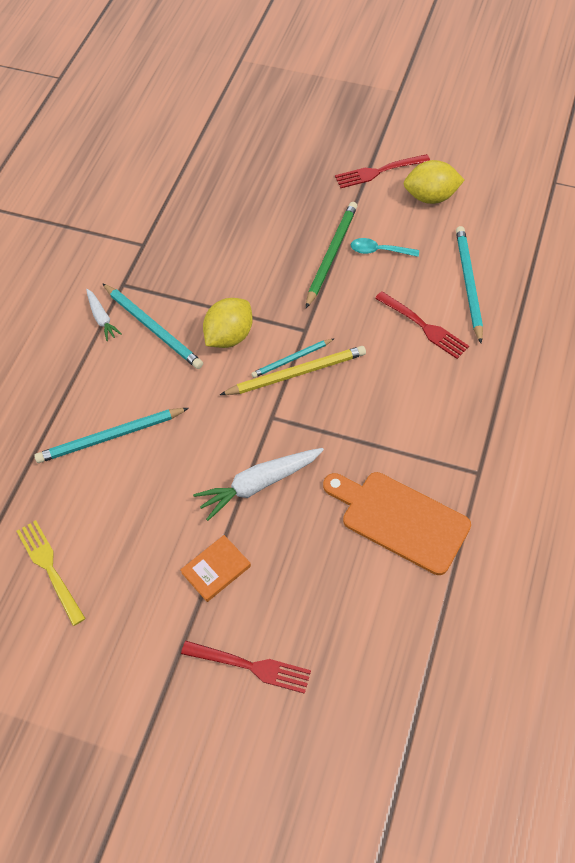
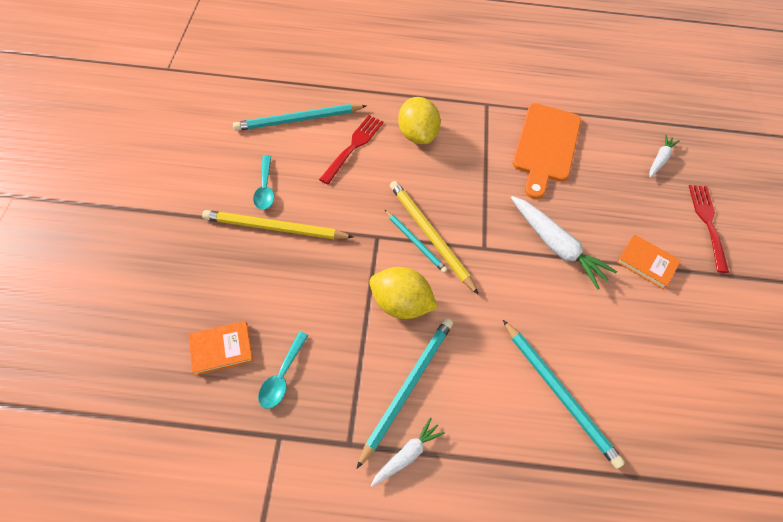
camera: 110 degrees left, 0 degrees up
(50, 569) = (719, 407): yellow fork -> none
(188, 249) = (282, 376): none -> turquoise spoon
(223, 215) = (221, 349): none -> orange book
(331, 254) = (275, 228): green pencil -> yellow pencil
(359, 653) = (659, 159): none -> white carrot
(379, 171) = (149, 200): red fork -> none
(431, 197) = (188, 154): yellow lemon -> yellow lemon (417, 135)

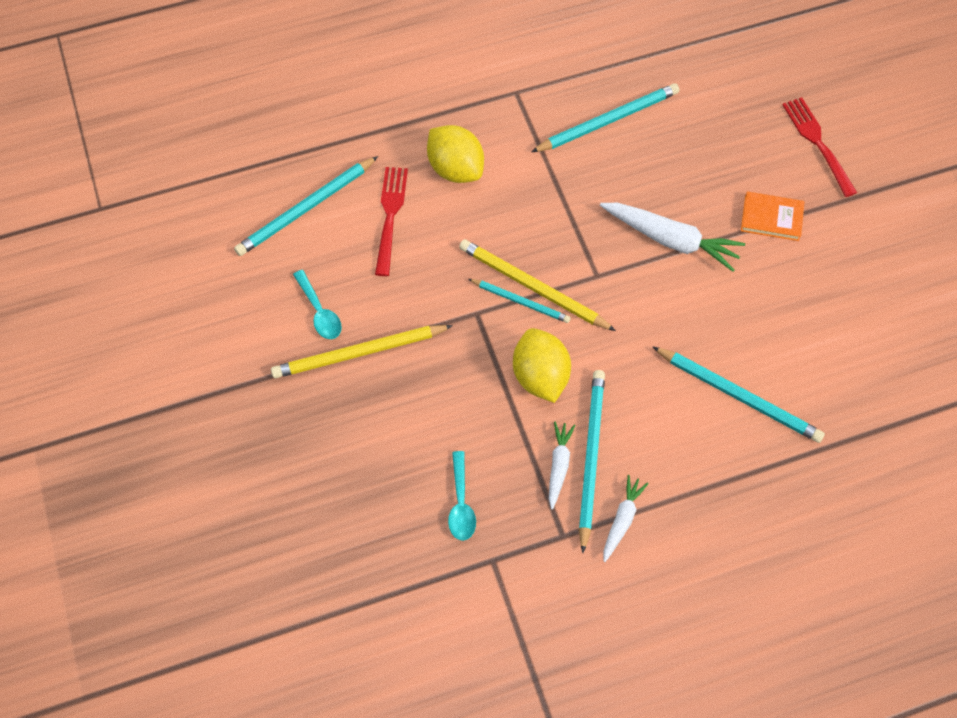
camera: 20 degrees left, 5 degrees up
(221, 349) = (383, 505): orange book -> none
(400, 304) = (540, 376): yellow lemon -> yellow lemon turned 75 degrees clockwise
(545, 146) = (608, 120): orange cutting board -> turquoise pencil
(659, 159) = (740, 84): white carrot -> white carrot (558, 465)

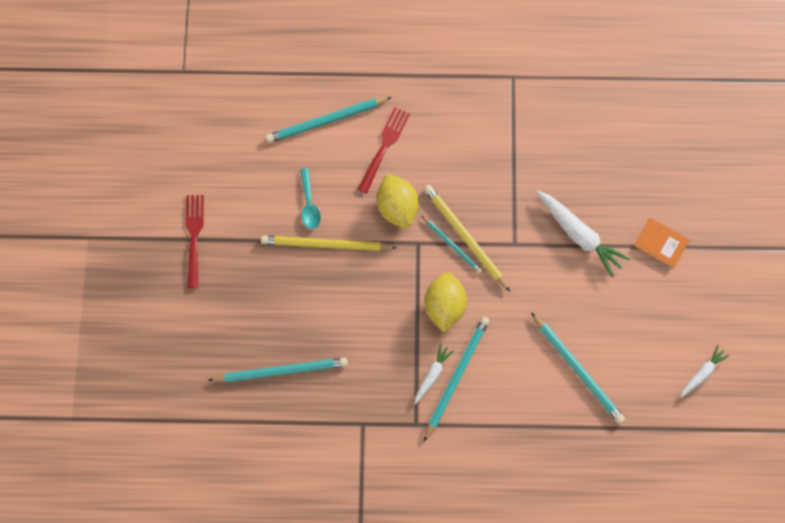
camera: 20 degrees right, 10 degrees up
(455, 169) = (444, 125): yellow lemon -> yellow lemon (397, 207)
(461, 503) = (356, 377): turquoise spoon -> none
(608, 120) = (572, 123): turquoise pencil -> turquoise pencil (281, 371)
(622, 519) = (460, 428): white carrot -> white carrot (702, 373)
(818, 144) = (722, 196): red fork -> red fork (194, 237)

